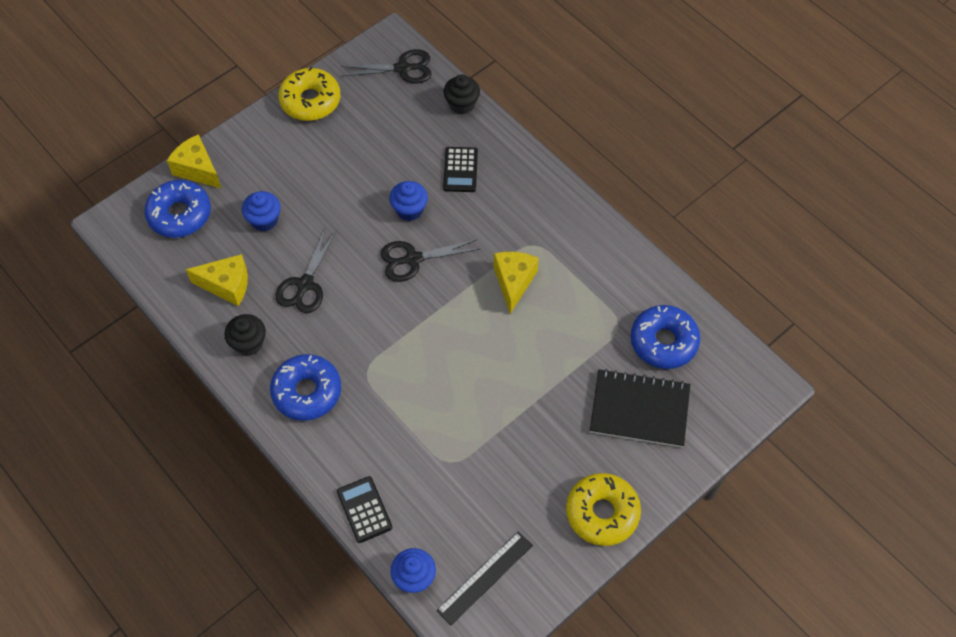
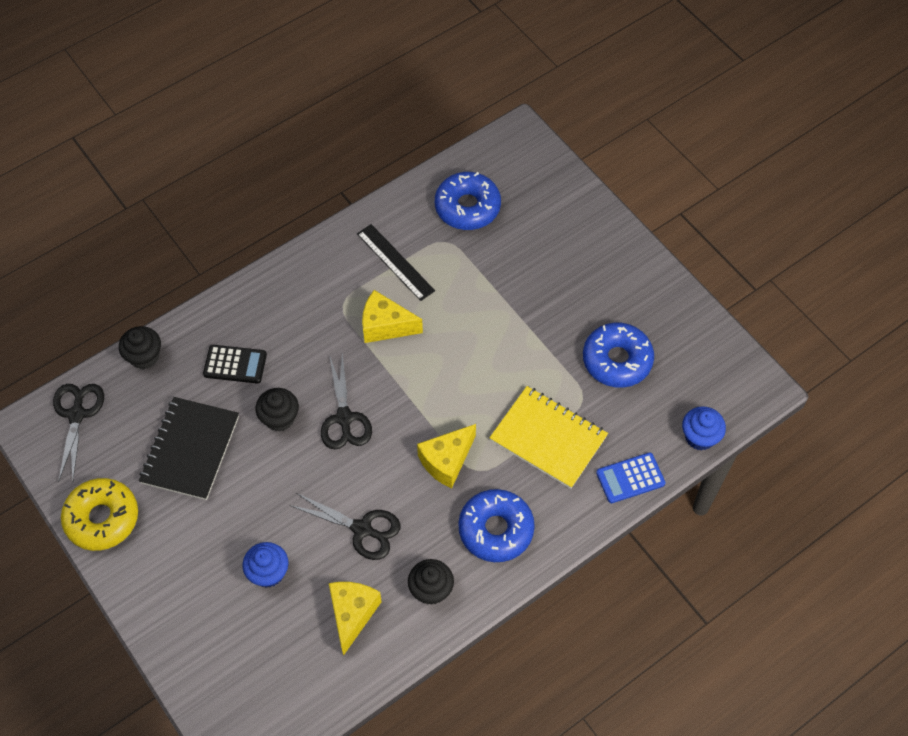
camera: 85 degrees left, 0 degrees up
(180, 214) = (244, 671): blue donut -> blue donut (617, 360)
(197, 169) = (180, 651): yellow cheese -> yellow cheese (446, 461)
(364, 509) = (630, 478): black calculator -> blue calculator
(403, 432) = (548, 438): none -> yellow notebook
(409, 210) = (279, 418): blue cupcake -> black cupcake
(485, 577) = (700, 377): black ruler -> black ruler (395, 262)
(602, 513) = (638, 277): yellow donut -> none
(639, 409) = (537, 235): black notebook -> black notebook (190, 449)

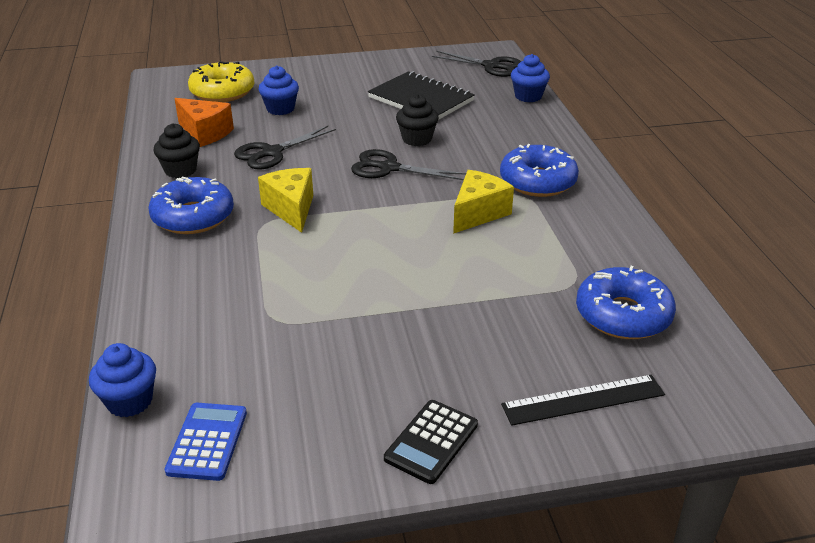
camera: 115 degrees right, 25 degrees down
(102, 518) = (392, 62): yellow donut -> yellow donut (222, 92)
(144, 356) = (528, 96): black cupcake -> blue cupcake
(235, 364) = (490, 130): black calculator -> black calculator (431, 442)
(352, 614) = (205, 133): yellow cheese -> orange cheese
(395, 262) = (561, 240): black ruler -> black ruler (583, 400)
(548, 438) = (252, 278): yellow notebook -> none
(617, 360) = (301, 367): blue donut -> blue donut (537, 181)
(630, 478) = (145, 321): blue calculator -> blue calculator (207, 441)

